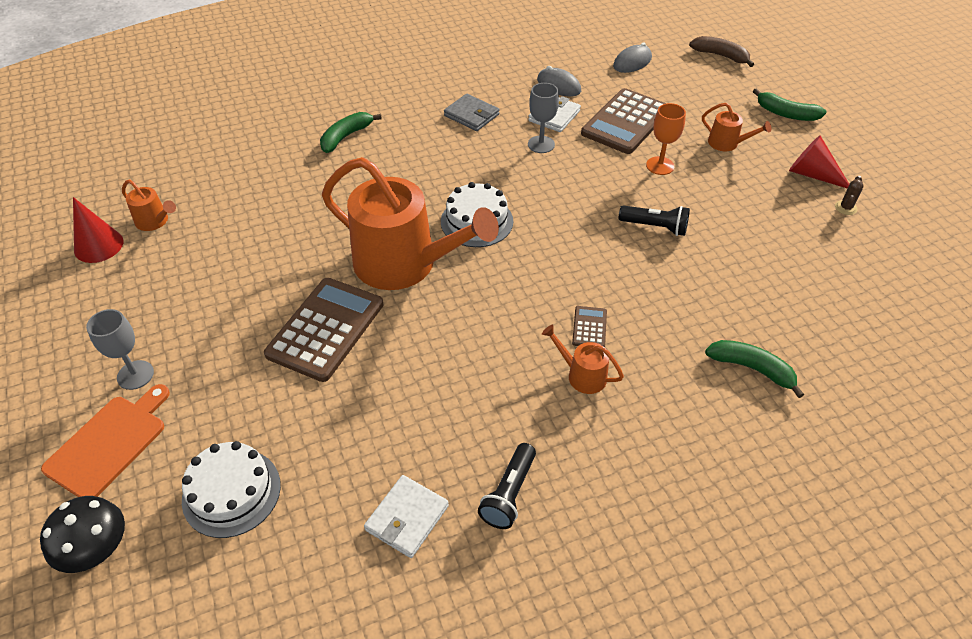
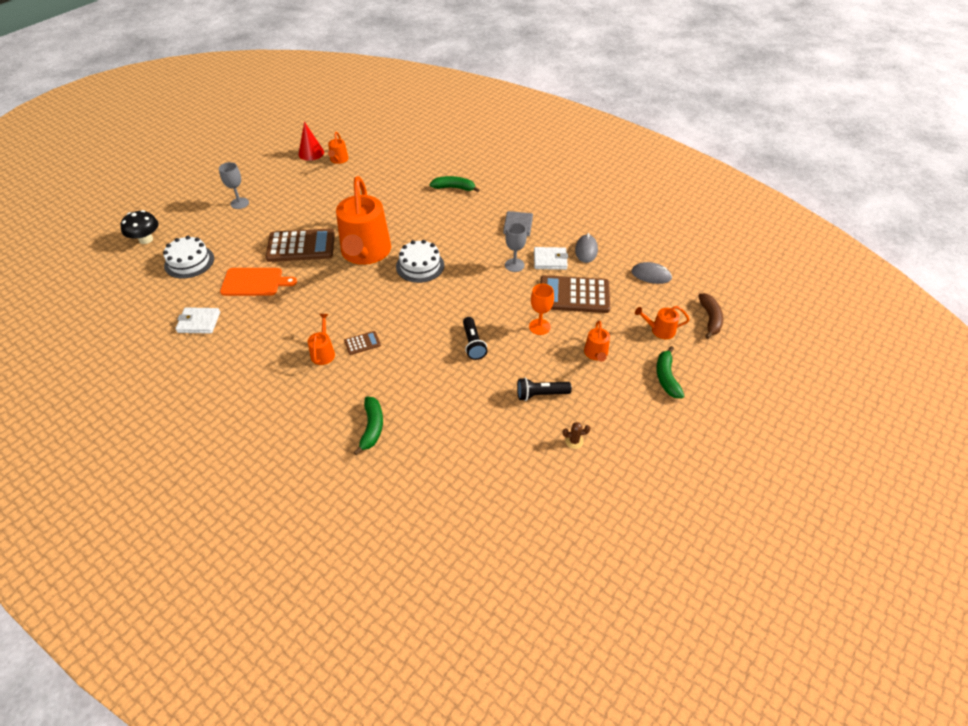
camera: 60 degrees right, 0 degrees up
(109, 443) = (199, 215): orange cutting board -> orange cutting board (255, 282)
(509, 494) = (228, 352): black flashlight -> black flashlight (541, 394)
(717, 90) = (660, 330): none -> orange watering can
(812, 174) = (599, 412): red cone -> none

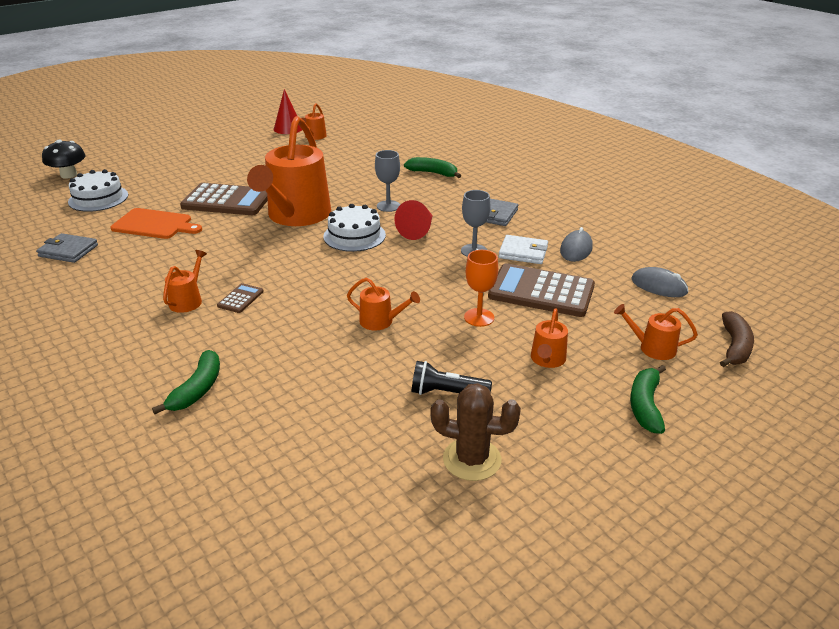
camera: 15 degrees right, 15 degrees down
(199, 322) = (68, 251): white wallet -> grey wallet
(239, 203) = (186, 158): grey goblet -> grey goblet (388, 206)
(362, 343) = (240, 299): brown calculator -> brown calculator turned 60 degrees counterclockwise
(466, 252) = (418, 230): none -> red cone
(473, 344) = (380, 321): black flashlight -> orange watering can
(574, 441) = (472, 459): brown cactus -> brown cactus, size x2.05

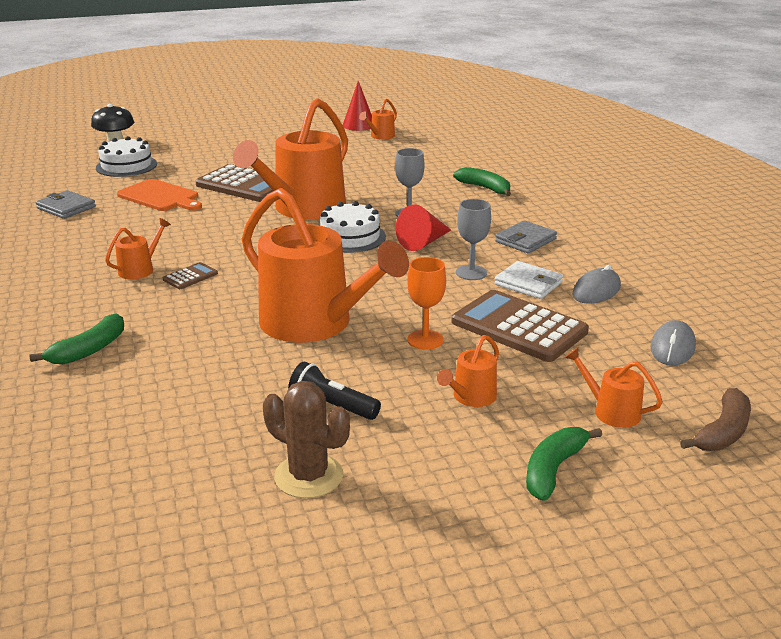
camera: 20 degrees right, 5 degrees down
(380, 321) = (314, 323): orange watering can -> orange watering can, size x2.39
(659, 286) = (672, 347): grey mouse -> grey mouse turned 60 degrees clockwise

